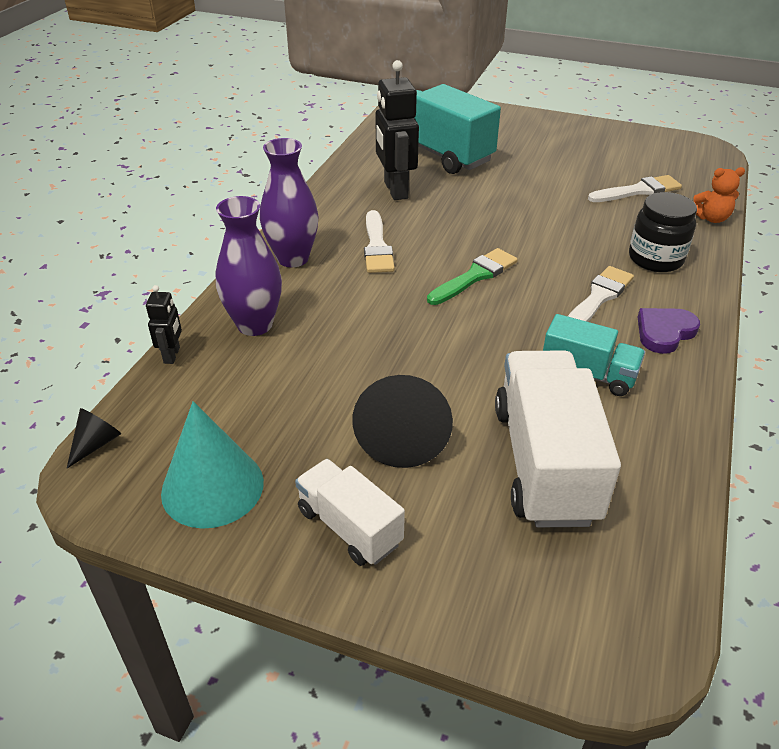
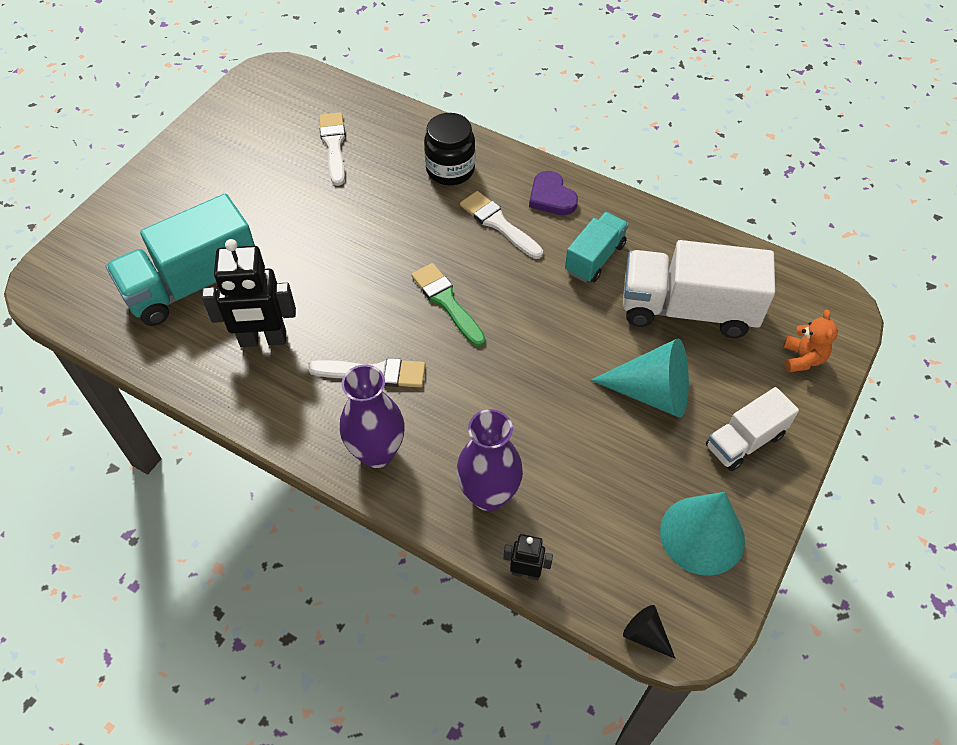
camera: 80 degrees left, 15 degrees up
(403, 434) = (651, 392): black cone -> turquoise cone
(711, 218) = (397, 113): orange teddy bear -> orange teddy bear (802, 358)

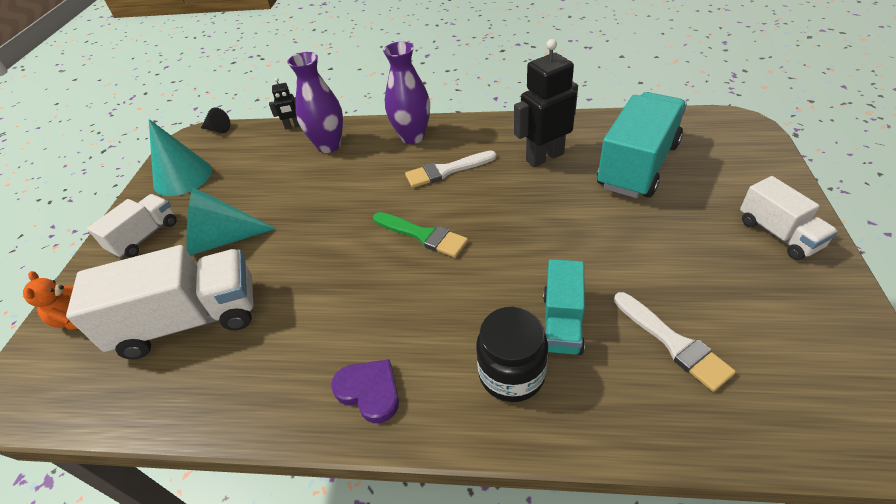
camera: 160 degrees right, 10 degrees down
(176, 176) = (778, 234): none -> white truck
(498, 224) = (415, 328): white brush -> none
(595, 258) = (296, 334): turquoise truck -> turquoise truck (562, 322)

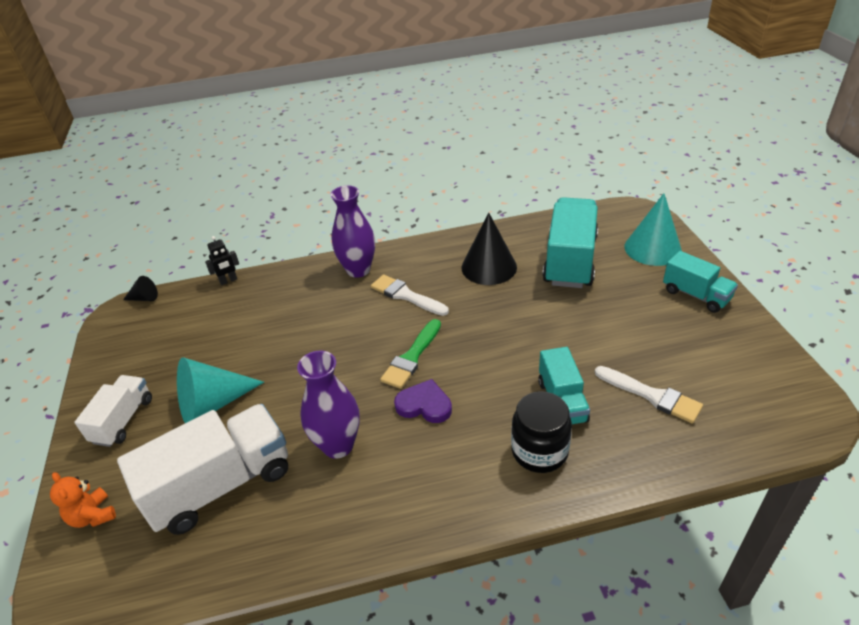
camera: 20 degrees left, 5 degrees down
(182, 177) = (131, 353): turquoise cone -> turquoise cone (652, 248)
(329, 145) = (277, 293): purple vase -> purple vase (338, 445)
(369, 391) = (427, 497): purple heart -> purple heart (424, 405)
(423, 235) = (412, 357): green brush -> green brush turned 105 degrees clockwise
(446, 171) = (406, 295): white brush -> white brush turned 75 degrees clockwise
(544, 157) = (489, 267): black robot -> black cone
(778, 234) = (696, 295): white truck -> turquoise truck

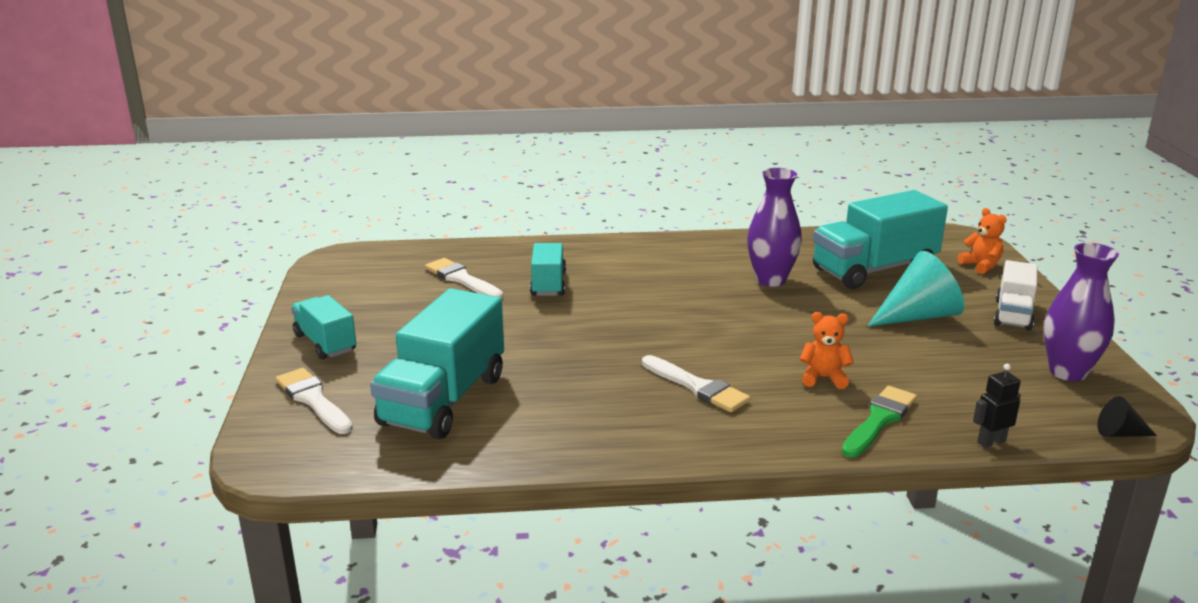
camera: 175 degrees left, 15 degrees down
(221, 485) = (874, 270): white truck -> turquoise truck
(316, 317) = (823, 378): none -> orange teddy bear
(358, 270) = (772, 429): purple vase -> purple vase (1067, 372)
(412, 357) = (695, 328): green brush -> green brush (879, 420)
(424, 405) = (685, 294): purple heart -> none
(489, 267) = (566, 407): black cone -> none
(539, 451) = (587, 261): black jar -> none
(652, 248) = (313, 400): turquoise cone -> white brush

